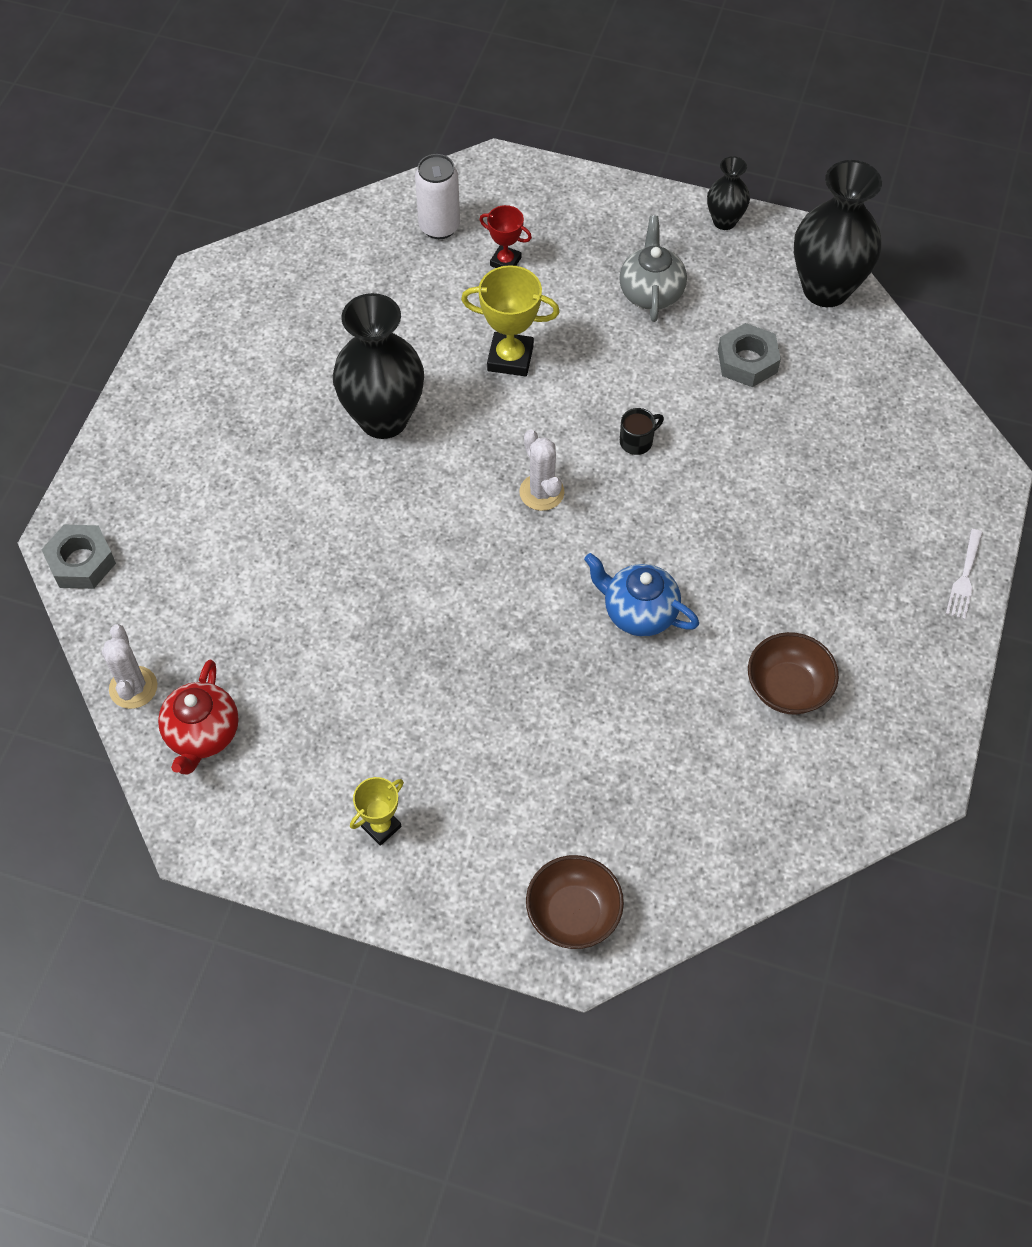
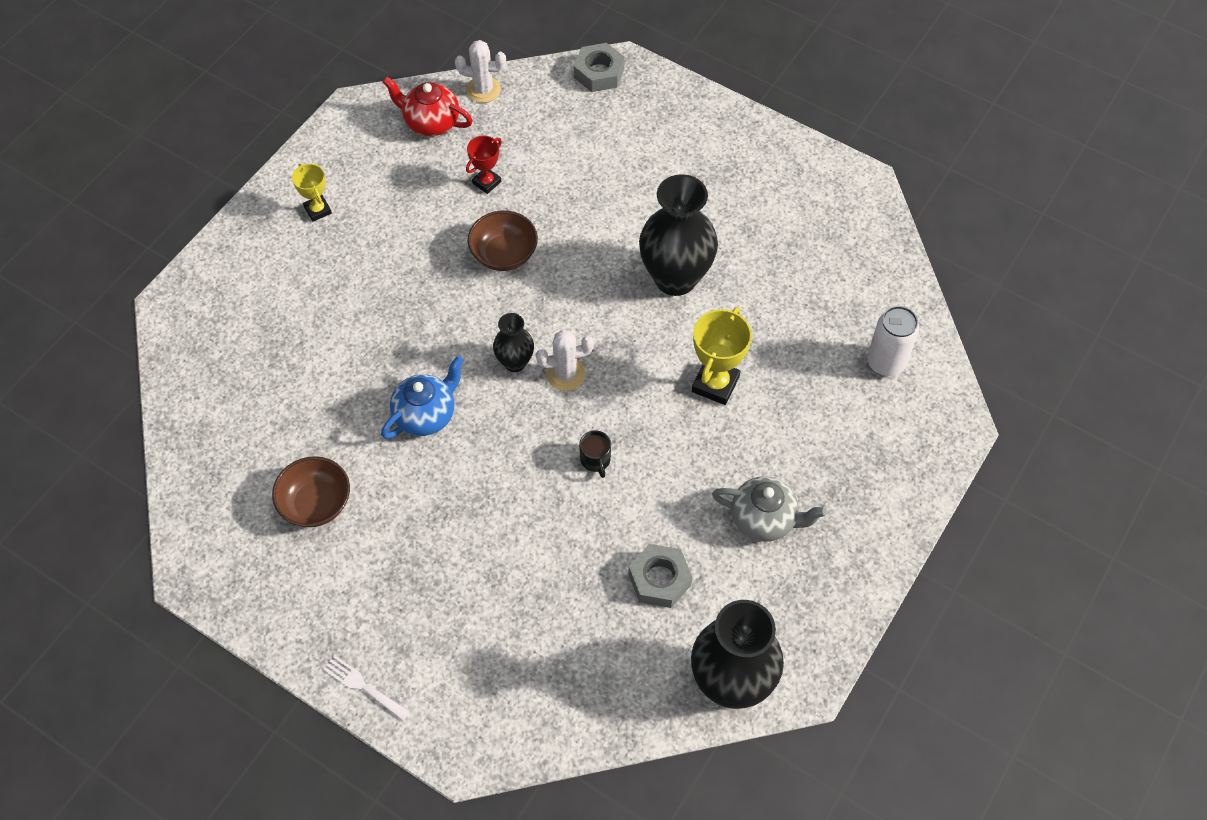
camera: 105 degrees right, 0 degrees up
(505, 261) = (831, 406): red trophy -> red trophy (487, 182)
(573, 913) = (202, 308): brown bowl -> brown bowl (504, 254)
(724, 221) = (843, 614): black vase -> black vase (515, 362)

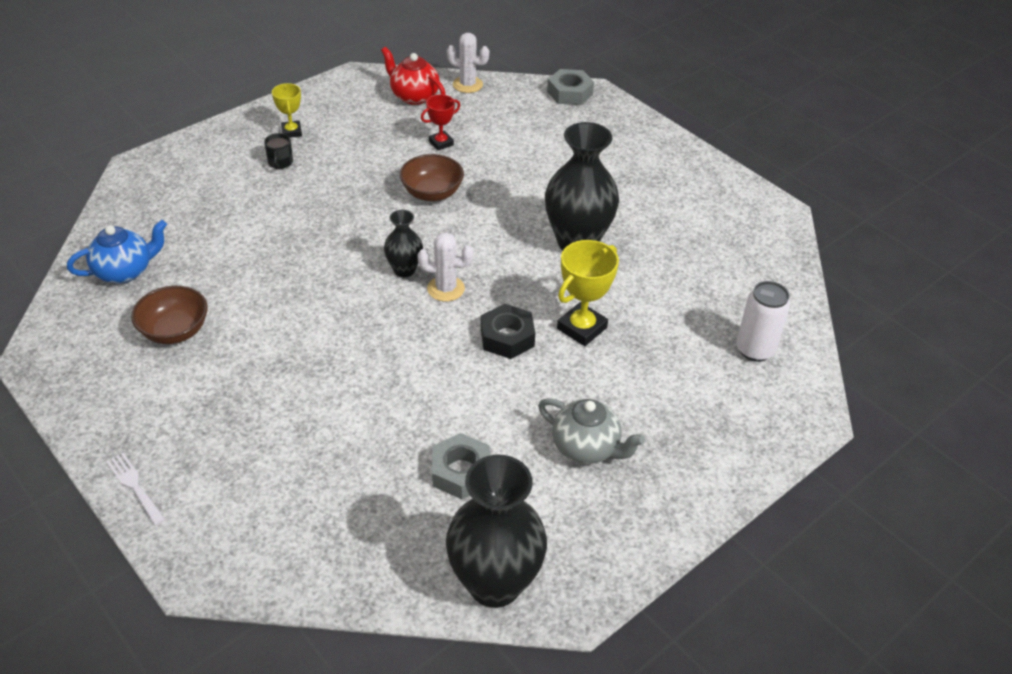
camera: 15 degrees right, 15 degrees down
(426, 415) = (306, 289): blue teapot -> blue teapot (125, 271)
(595, 460) = (443, 360): black mug -> black mug (280, 163)
(647, 416) = (507, 337): none -> black nut

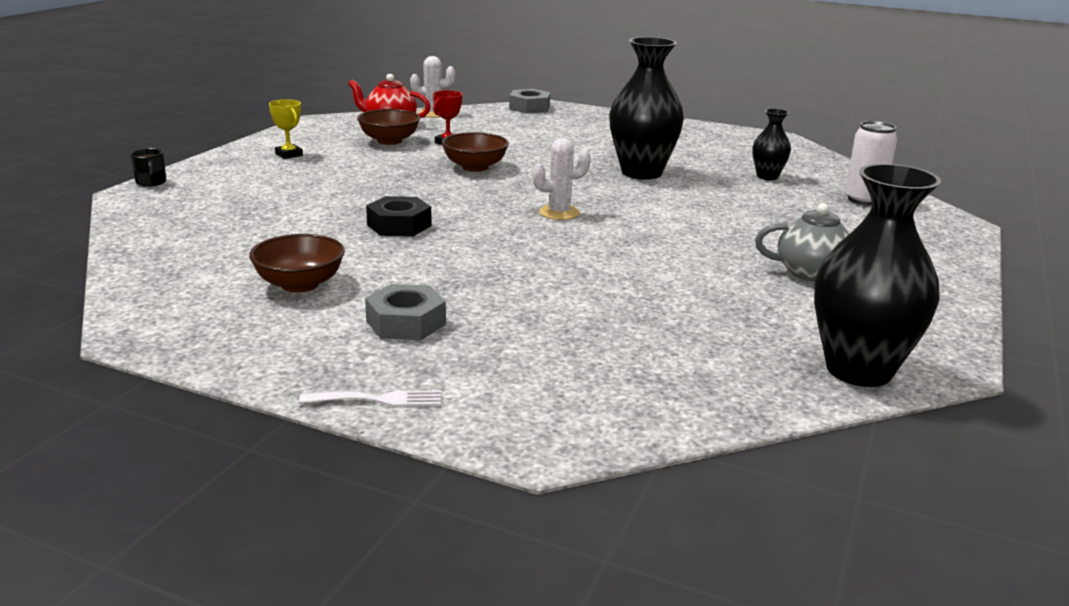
camera: 25 degrees left, 20 degrees down
(125, 271) = (191, 258): blue teapot -> none
(134, 486) = (378, 400): white fork -> white fork turned 150 degrees clockwise
(280, 163) = (298, 171): black mug -> black mug (151, 182)
(391, 128) = (389, 141): none -> brown bowl
(404, 270) = (505, 209): black vase -> black vase (767, 176)
(461, 472) = (725, 310): grey nut -> grey nut (406, 322)
(507, 337) = (654, 228): black nut -> black nut (399, 225)
(581, 328) = (711, 213): yellow trophy -> none

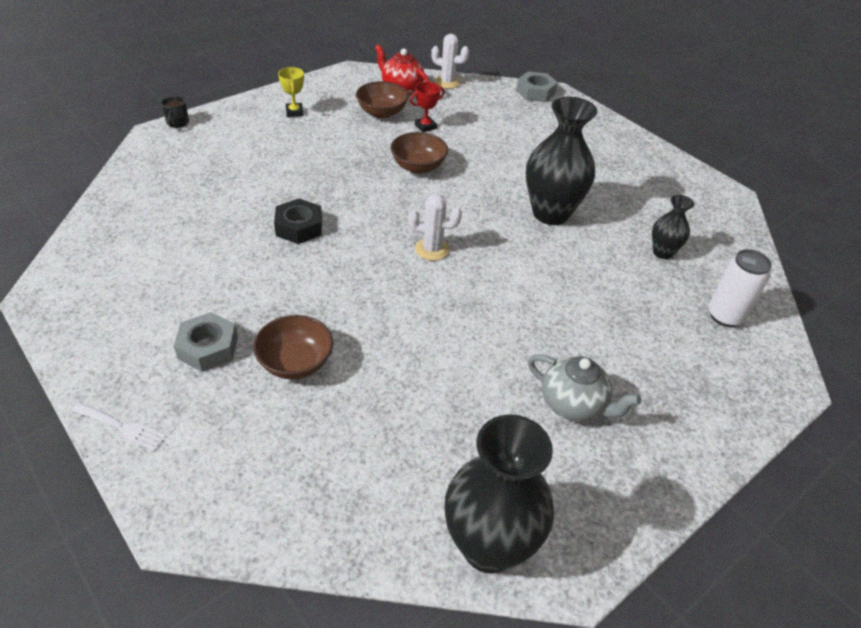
camera: 25 degrees right, 20 degrees up
(300, 284) = (176, 277): brown bowl -> brown bowl (295, 363)

